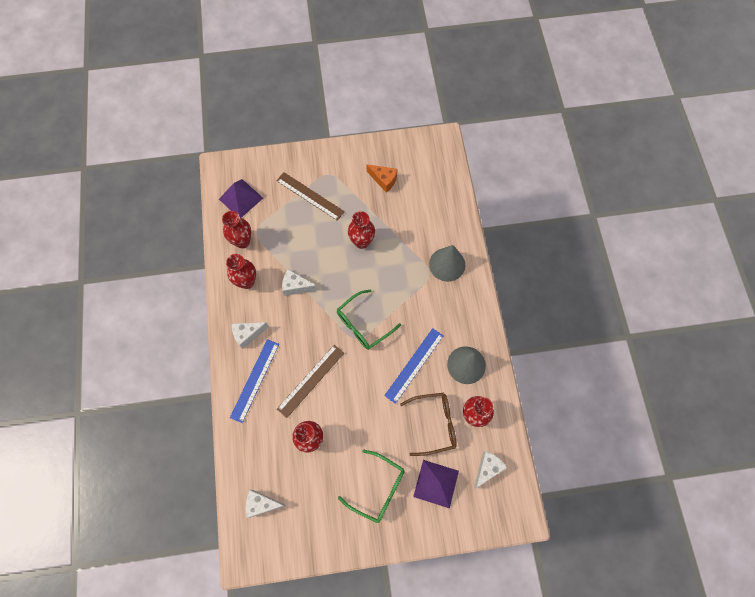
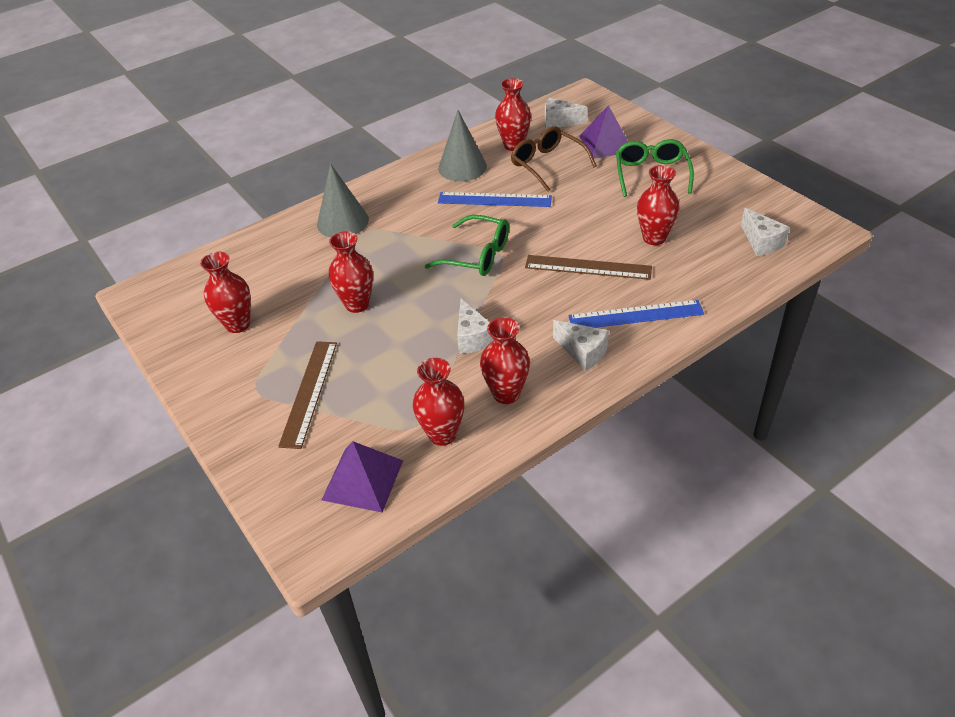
camera: 115 degrees left, 25 degrees down
(384, 180) = (238, 324): orange cheese -> red vase

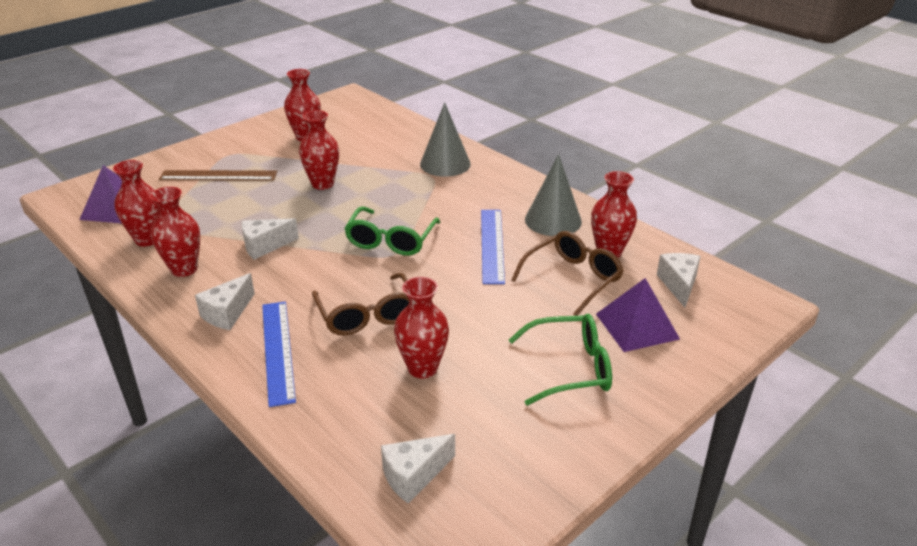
camera: 80 degrees right, 10 degrees down
(588, 267) = (366, 314): brown ruler -> brown glasses

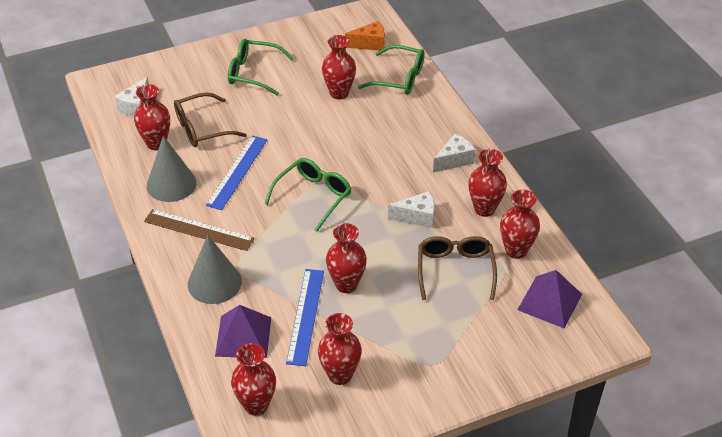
camera: 160 degrees left, 10 degrees up
(218, 175) = (447, 327): brown ruler -> brown ruler (198, 230)
(277, 351) = (424, 125): blue ruler -> blue ruler (306, 316)
(338, 418) = (399, 78): none -> green glasses
(363, 115) = (256, 405): none -> red vase
(366, 314) = (358, 136): brown glasses -> brown glasses (455, 271)
(414, 476) = (370, 44): white cheese -> orange cheese
(637, 326) = (191, 87): purple pyramid -> purple pyramid (243, 336)

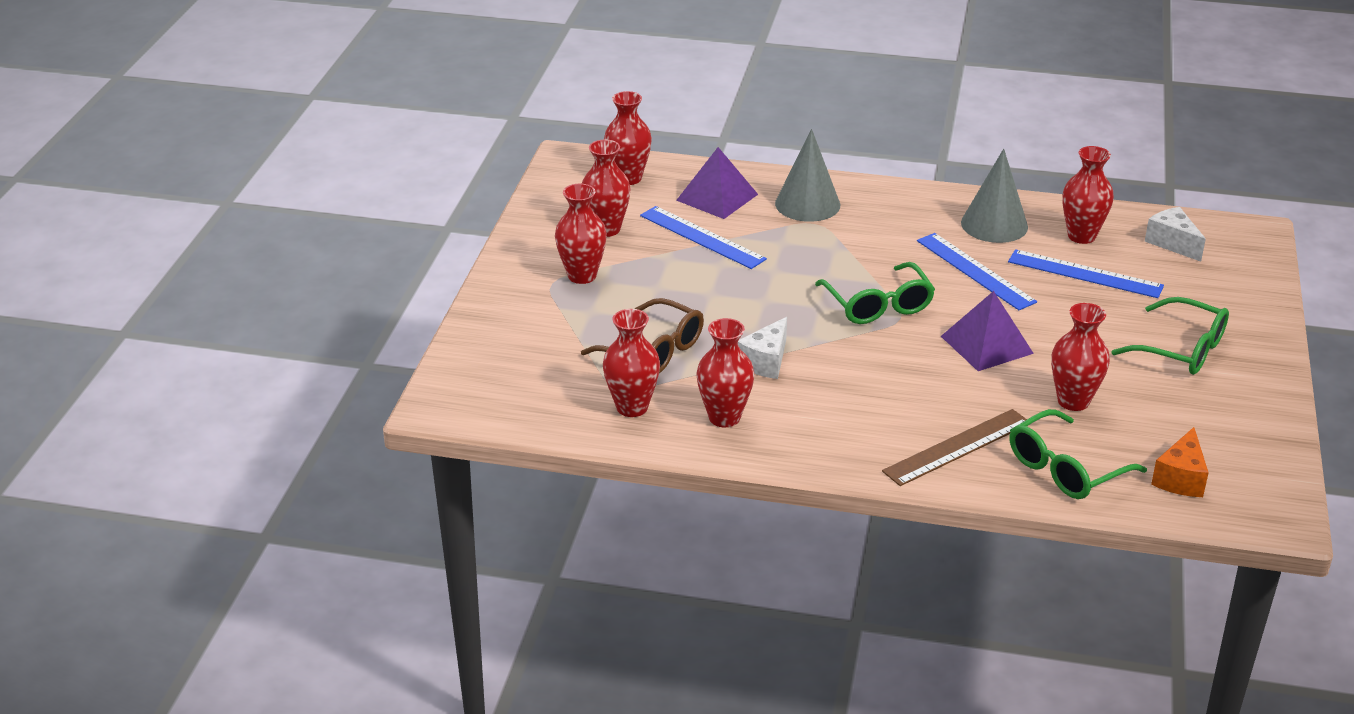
camera: 125 degrees right, 10 degrees down
(198, 230) = (898, 218): brown ruler -> brown ruler (957, 447)
(202, 128) = (1085, 274): brown glasses -> blue ruler
(254, 73) = (1180, 349): green glasses -> green glasses turned 75 degrees clockwise
(346, 284) = (716, 275): red vase -> red vase (582, 276)
(454, 160) = (837, 436): white cheese -> none
(549, 301) = (533, 392): purple pyramid -> purple pyramid (987, 344)

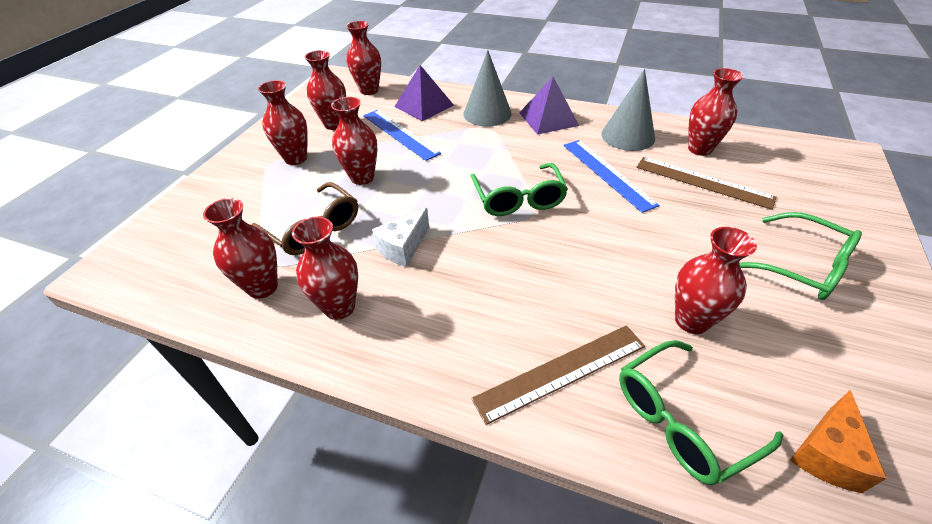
camera: 10 degrees right, 10 degrees up
(681, 293) = (362, 177): none -> red vase
(987, 344) = (608, 246): purple pyramid -> purple pyramid (548, 119)
(1085, 274) = (703, 182): blue ruler -> brown ruler
(1172, 243) = (779, 159): white cheese -> none

